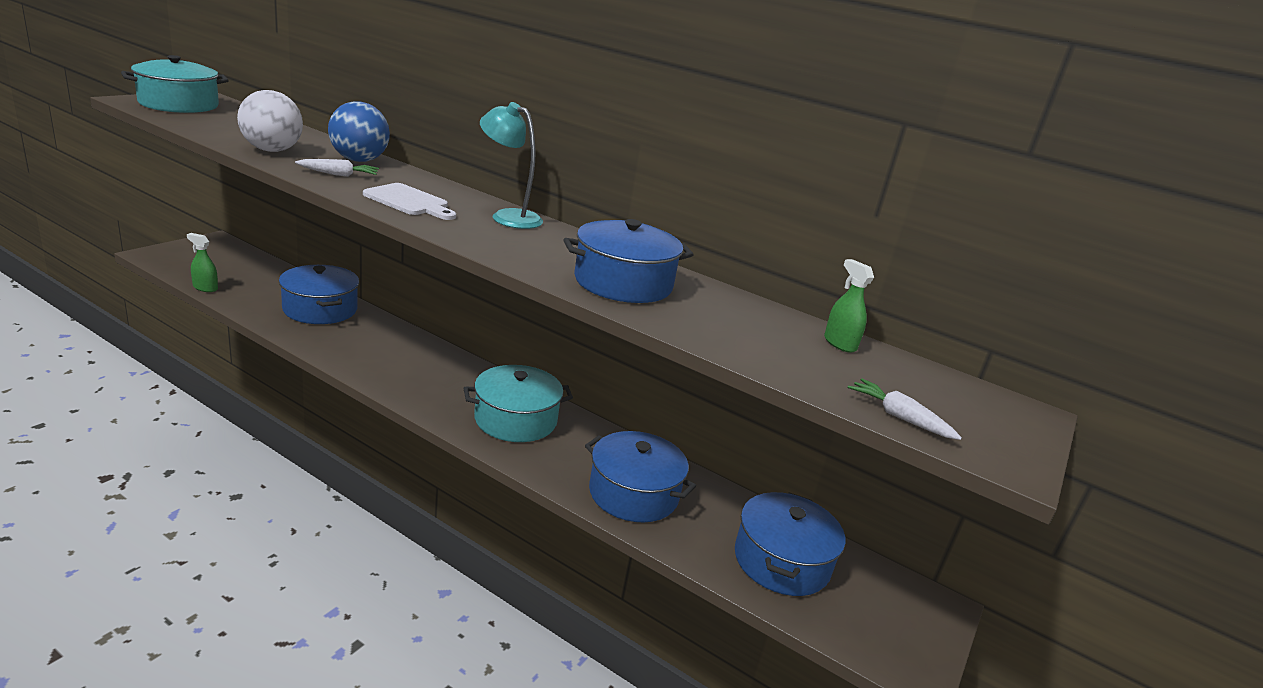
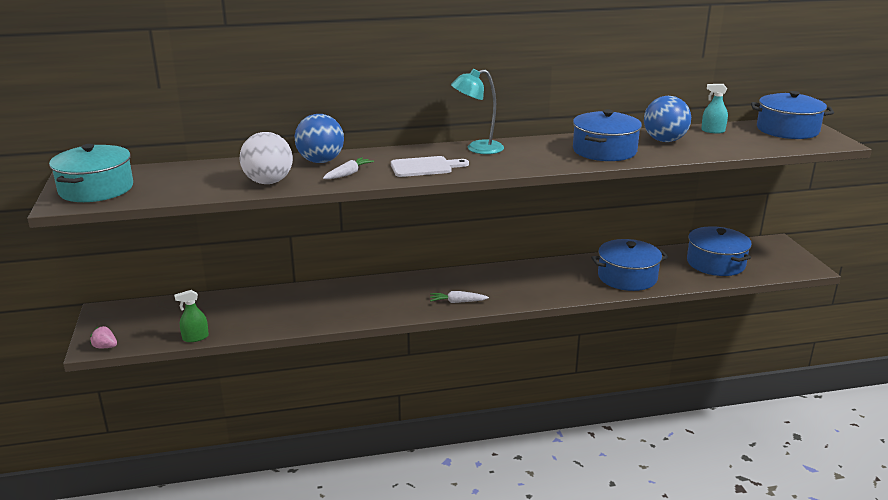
camera: 40 degrees left, 0 degrees up
(154, 259) = (105, 347): none -> pink strawberry
(320, 309) = (294, 302): blue pot -> blue pot (787, 130)
(515, 420) = (520, 283): turquoise pot -> none
(733, 315) = (664, 140): none -> blue ball
(839, 343) = (713, 131): green spray bottle -> turquoise spray bottle
(899, 417) = (789, 146): white carrot -> white carrot (457, 302)

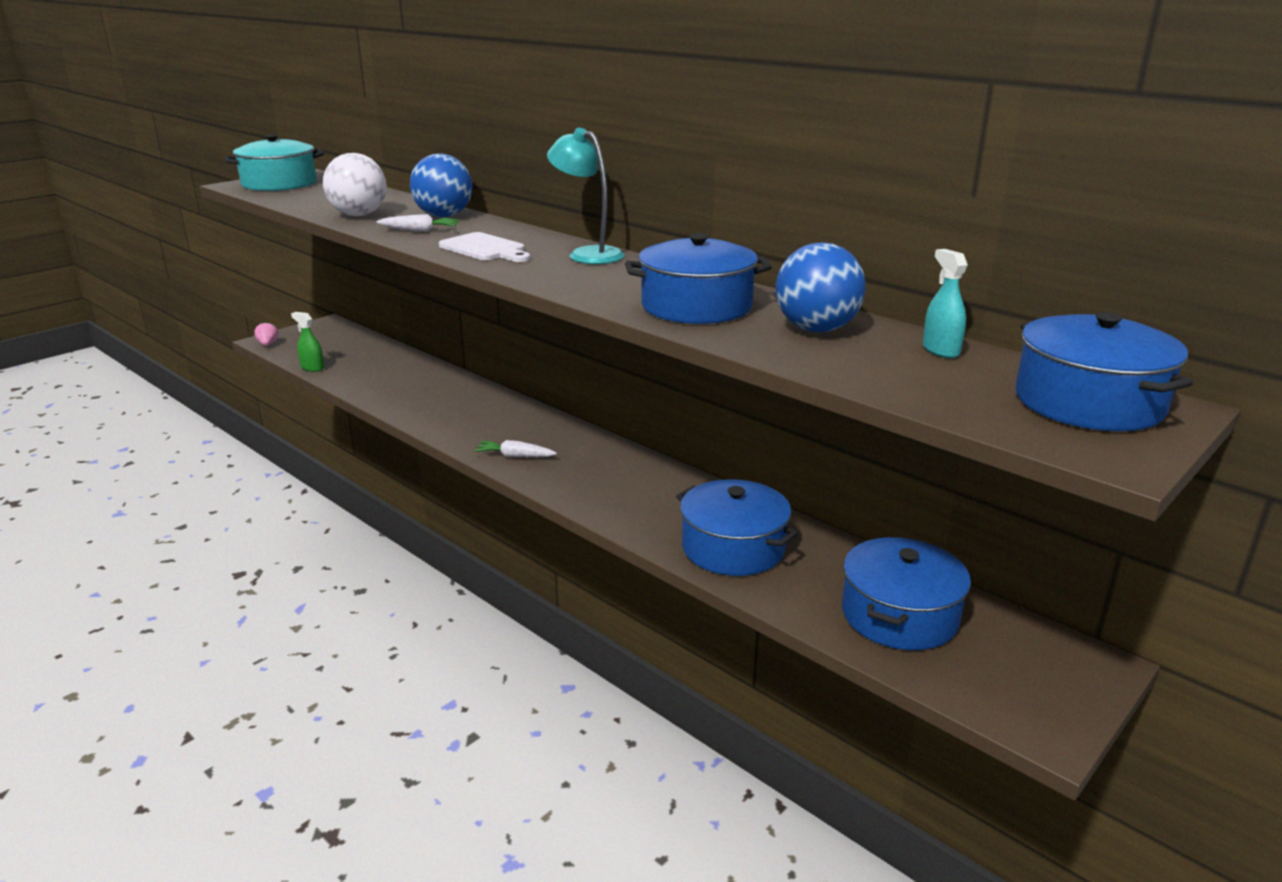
camera: 55 degrees right, 0 degrees up
(457, 302) = (515, 456): white carrot -> white carrot turned 45 degrees counterclockwise

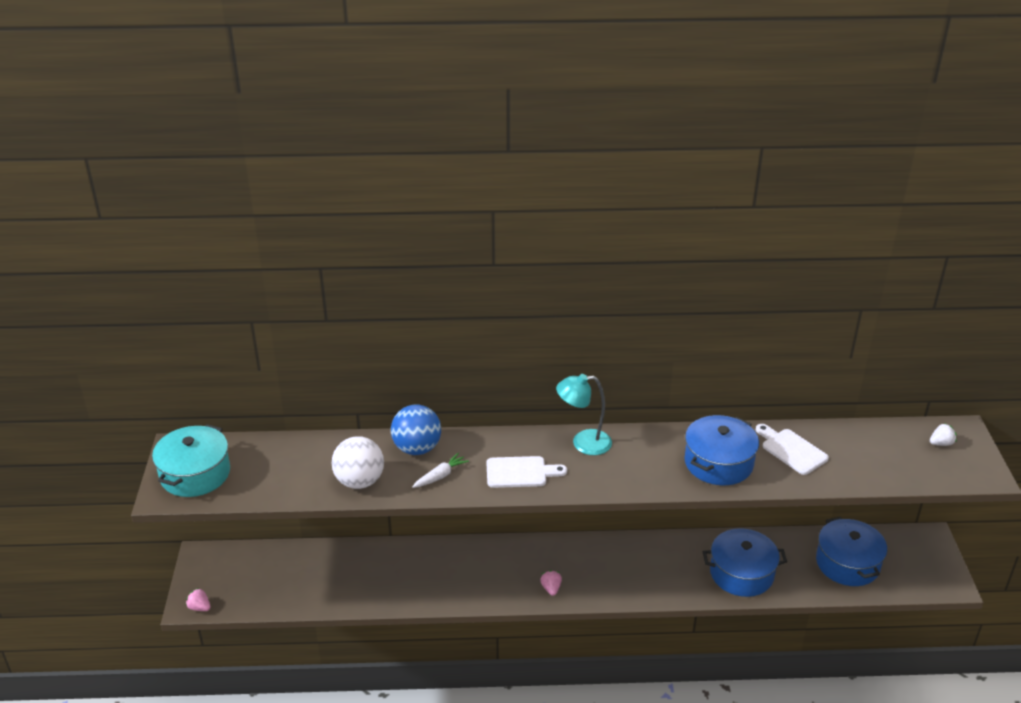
camera: 45 degrees left, 10 degrees up
(312, 368) = (284, 606): green spray bottle -> none
(515, 456) = (551, 588): white carrot -> pink strawberry
(816, 329) = (791, 450): blue ball -> white cutting board
(940, 350) = (854, 436): turquoise spray bottle -> none
(1088, 402) = (941, 443): blue pot -> white strawberry

